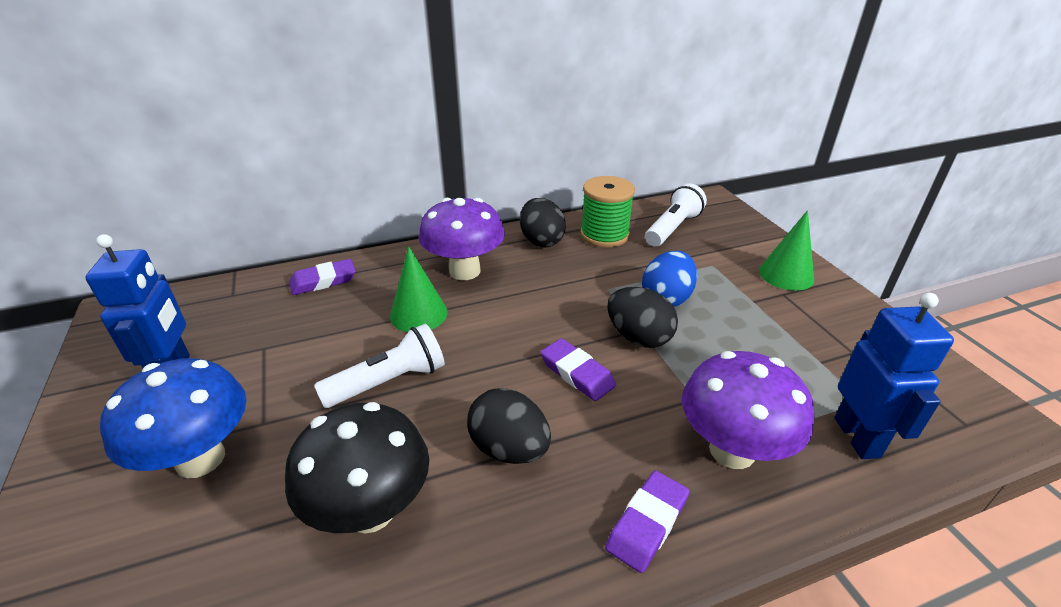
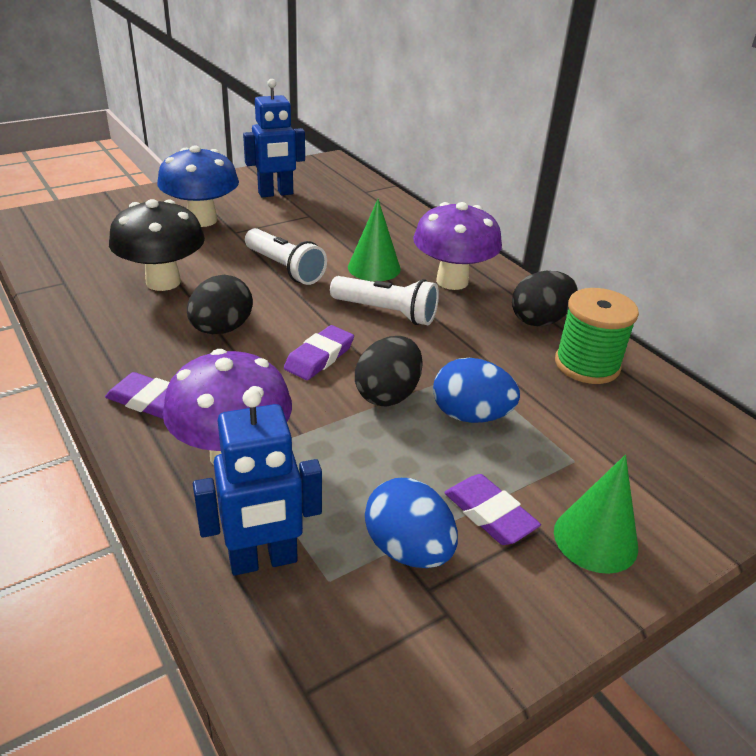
camera: 75 degrees right, 0 degrees up
(323, 281) = (400, 220): purple eraser -> purple eraser (489, 514)
(673, 228) = (650, 424): white flashlight -> white flashlight (386, 313)
(820, 355) = (408, 549): none -> blue egg

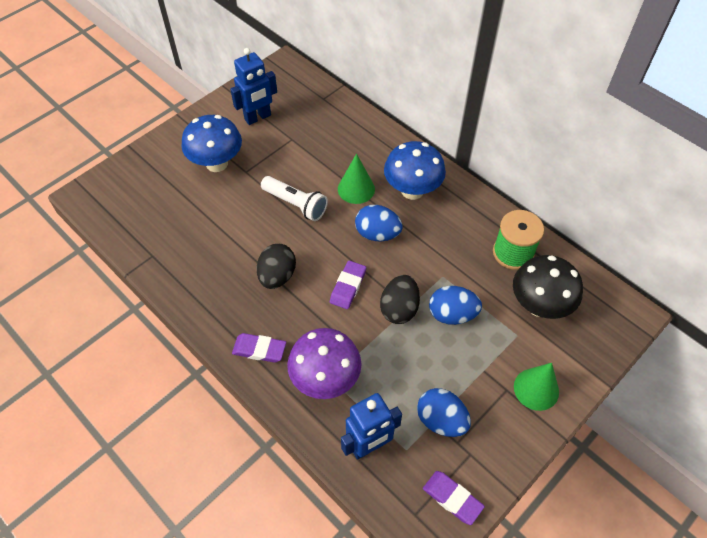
camera: 10 degrees left, 20 degrees up
(163, 282) = (219, 239): black mushroom -> black mushroom (539, 305)
(386, 313) = (377, 234): white flashlight -> blue egg
(452, 281) = (412, 190): purple mushroom -> blue mushroom
(489, 514) = (478, 386): purple eraser -> purple eraser (452, 498)
(540, 320) = (477, 217): black egg -> none

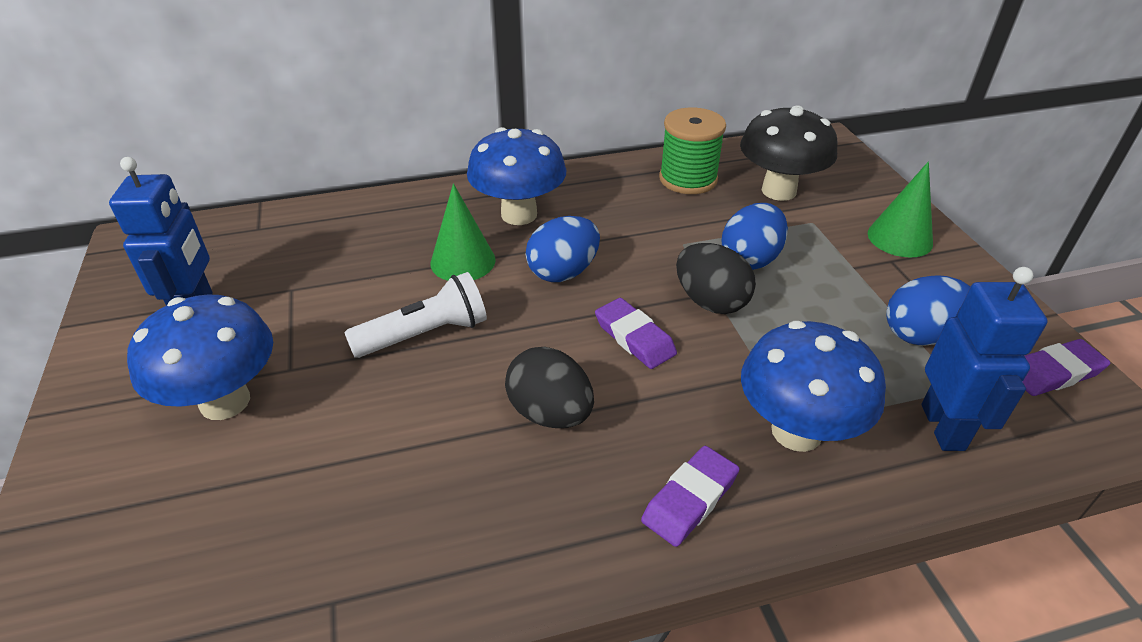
camera: 60 degrees left, 15 degrees down
(325, 379) = (796, 431): purple mushroom -> blue mushroom

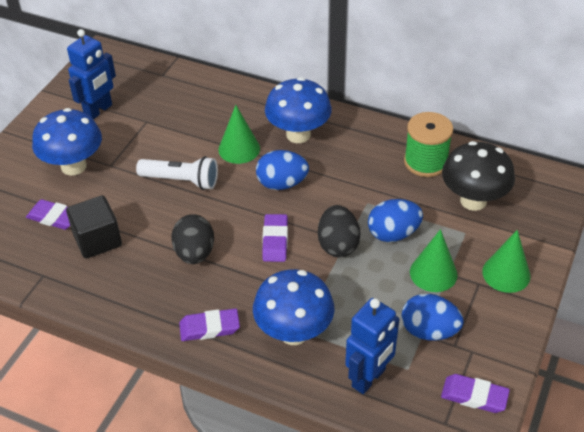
camera: 40 degrees right, 5 degrees up
(262, 495) = (54, 217): none -> purple eraser
(377, 484) = (97, 240): none -> black cube
(840, 275) = (433, 273): none -> green cone

